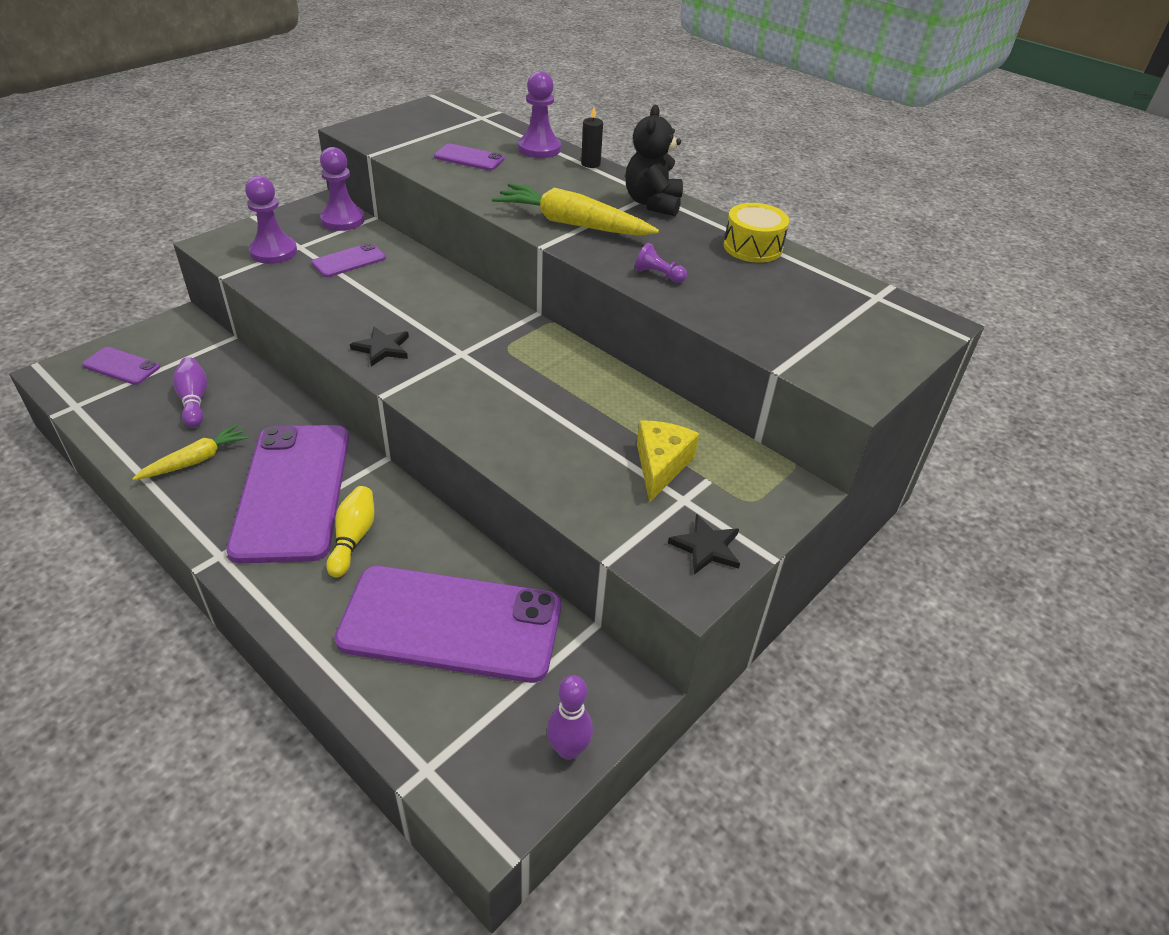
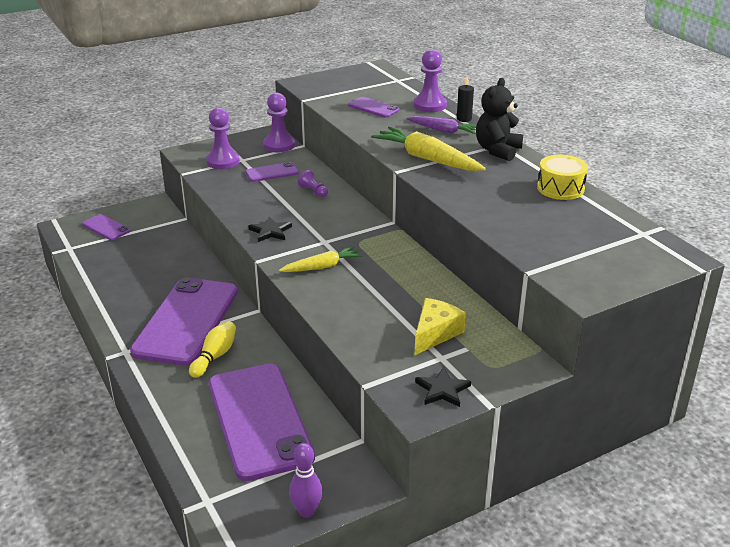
camera: 20 degrees right, 10 degrees down
(194, 400) = (144, 255): purple bowling pin -> none
(196, 460) = (131, 292): yellow carrot -> yellow carrot (322, 267)
(451, 624) = (259, 420): purple phone -> purple phone turned 45 degrees clockwise
(573, 182) = (443, 131): none -> purple carrot
(658, 275) = (474, 199): purple pawn -> purple pawn (313, 191)

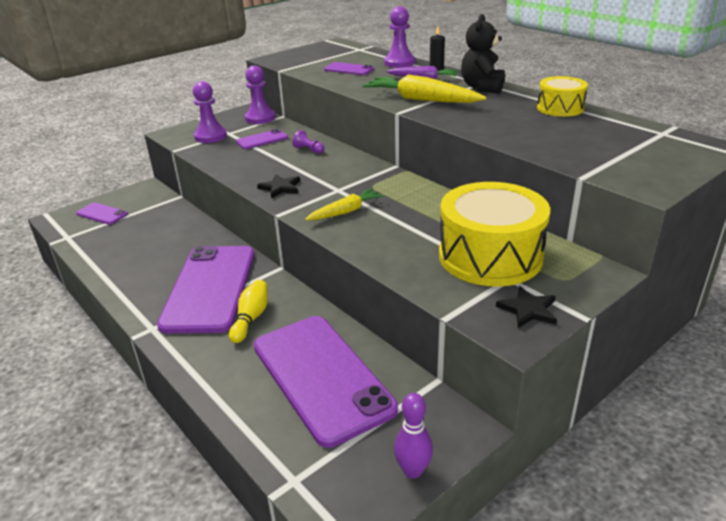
camera: 10 degrees left, 0 degrees up
(435, 333) = (490, 256): yellow cheese -> yellow drum

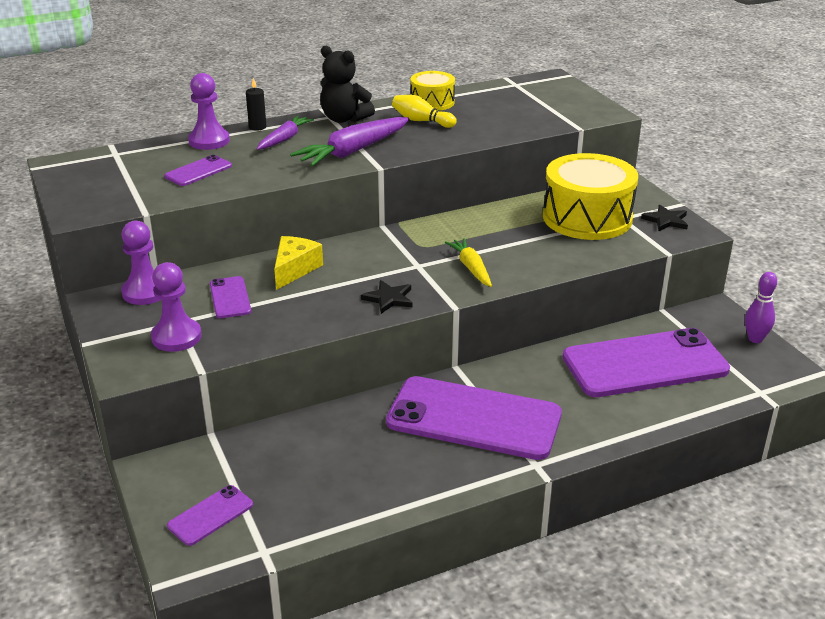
camera: 75 degrees left, 0 degrees up
(251, 318) = (543, 394): yellow bowling pin -> yellow bowling pin (421, 121)
(309, 150) = (294, 269): purple pawn -> yellow cheese
(421, 100) = (353, 151): yellow carrot -> purple carrot

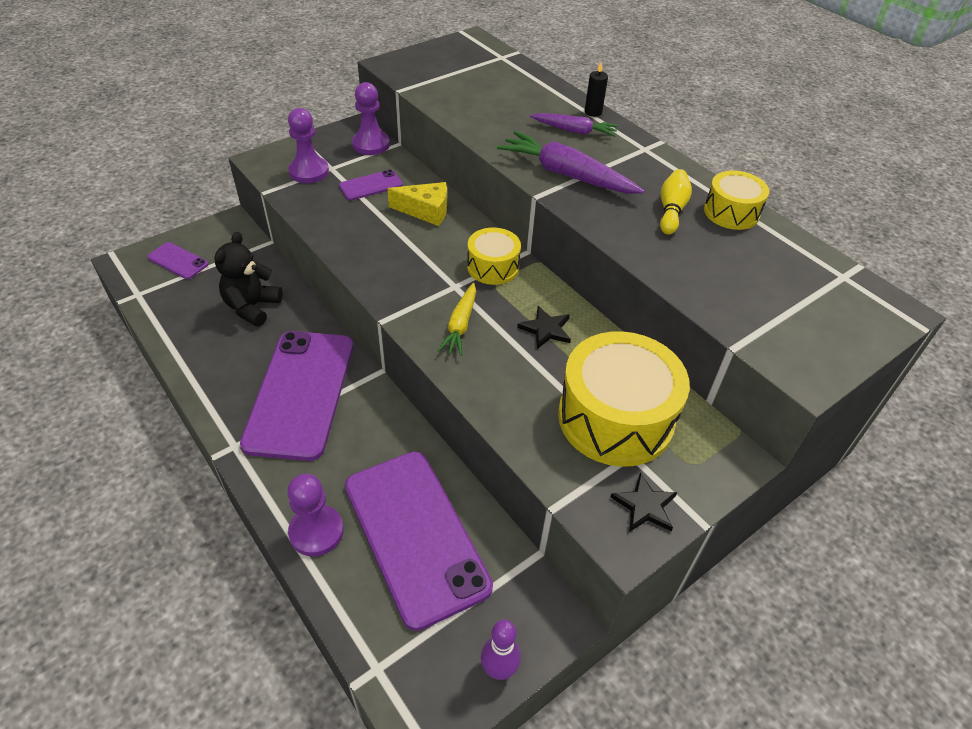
camera: 75 degrees right, 15 degrees up
(198, 171) = (484, 99): purple phone -> none
(209, 141) = (548, 93): purple pawn -> purple pawn (316, 531)
(344, 119) = (644, 158): black teddy bear -> black teddy bear (252, 307)
(389, 299) = (387, 275): black star -> black star (546, 329)
(398, 244) = (493, 267): none -> yellow drum
(471, 268) = (460, 325): yellow carrot -> yellow carrot turned 135 degrees clockwise

